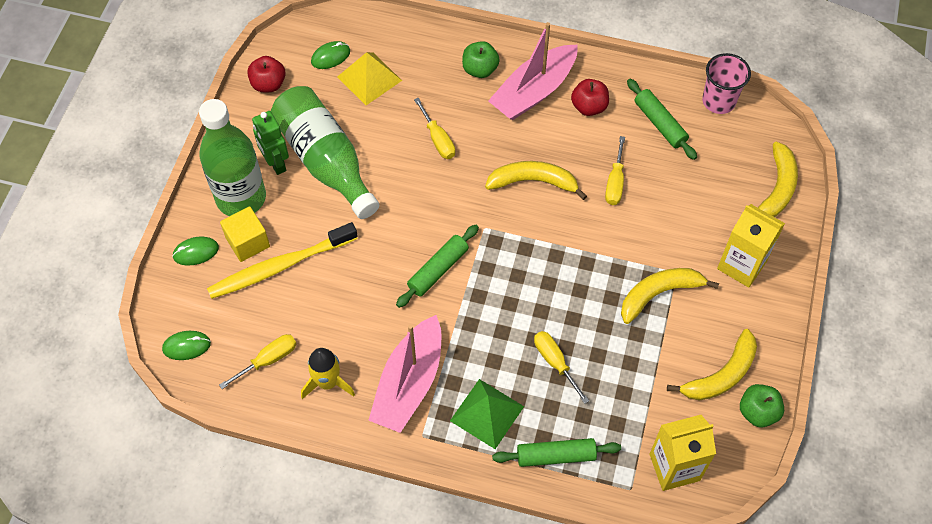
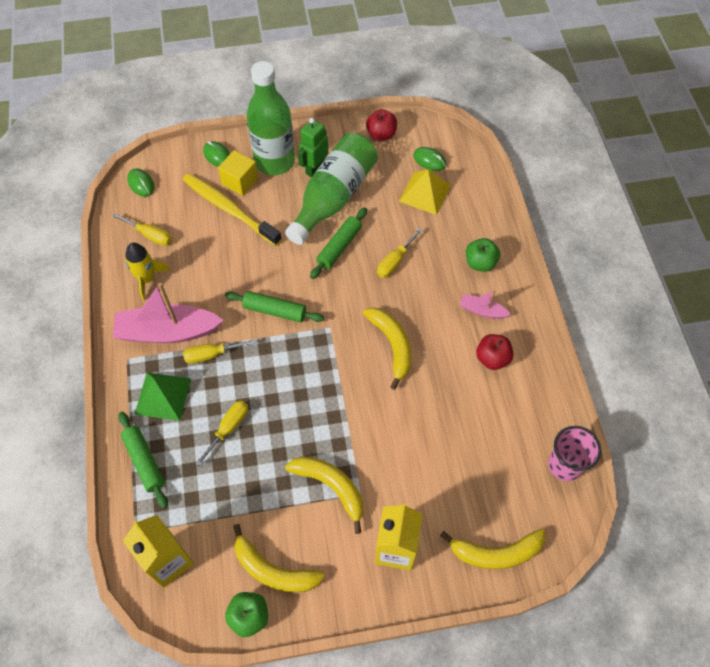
camera: 65 degrees right, 0 degrees up
(534, 91) = (482, 310): pink boat -> pink boat, size x0.48
(615, 182) = (426, 409): yellow screwdriver -> yellow screwdriver (212, 354)
(660, 123) = (509, 423): green rolling pin -> green rolling pin (339, 247)

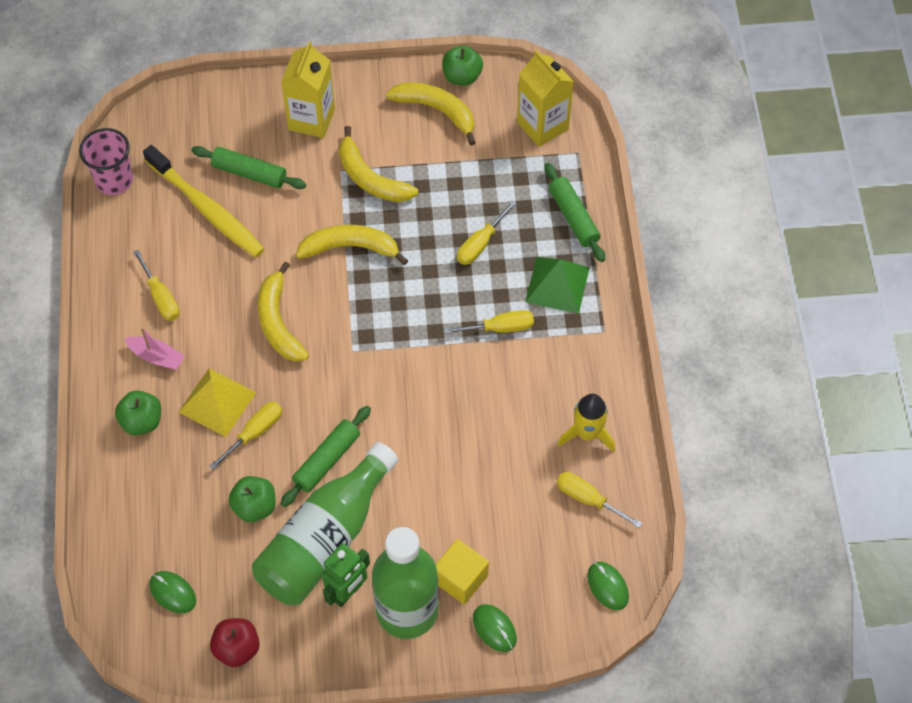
camera: 175 degrees left, 0 degrees up
(167, 332) = (556, 360): pink boat -> none
(229, 209) = (477, 532): yellow toothbrush -> yellow toothbrush (207, 209)
(274, 311) = (420, 377): green rolling pin -> green rolling pin (249, 173)
(385, 214) = (254, 506): none -> green apple
(425, 193) = (192, 536): yellow pyramid -> yellow pyramid (217, 402)
(492, 358) = (161, 297): red apple -> yellow screwdriver
(496, 553) = (211, 108): yellow banana -> yellow banana (350, 247)

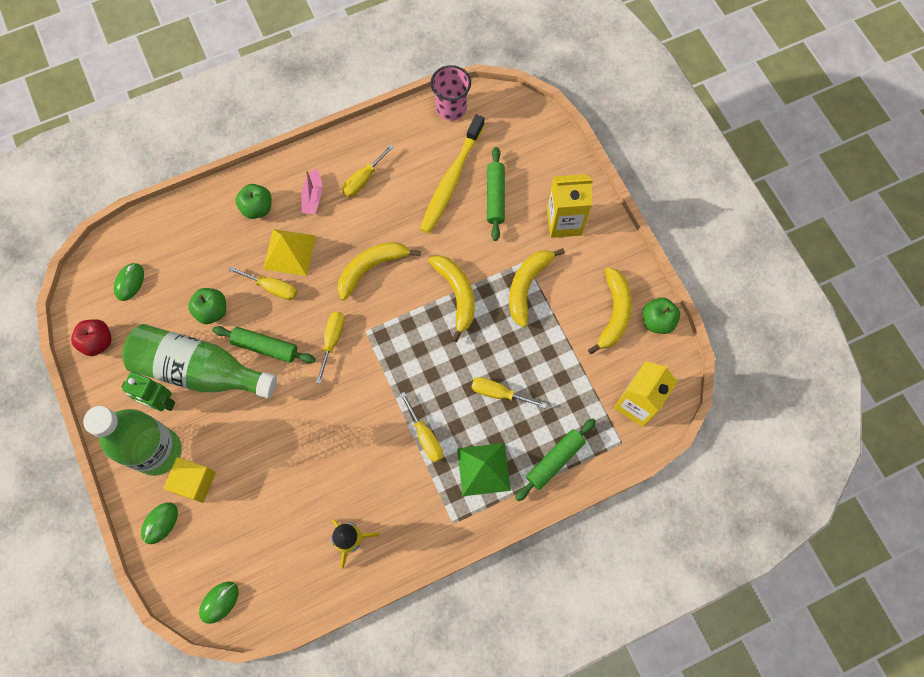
camera: 70 degrees right, 10 degrees up
(588, 499) = (292, 560): yellow screwdriver -> yellow screwdriver (332, 341)

